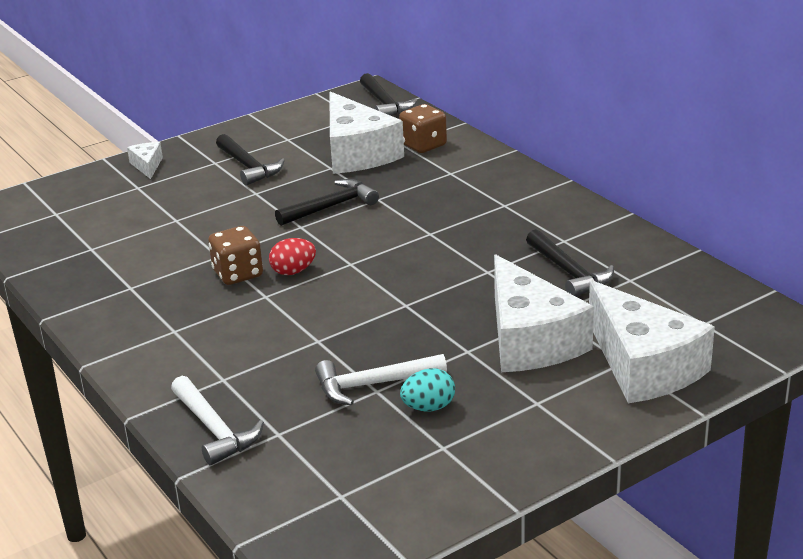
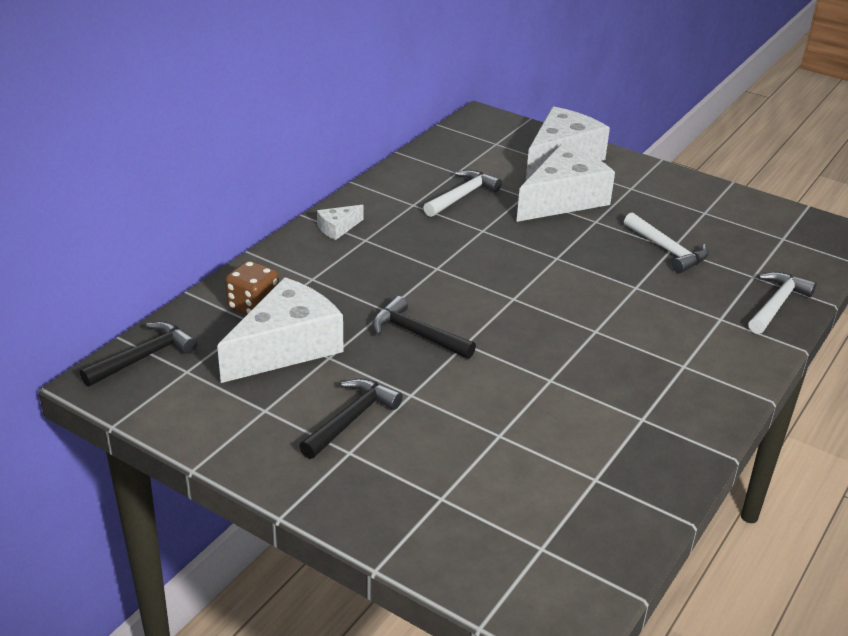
camera: 115 degrees left, 5 degrees up
(147, 165) = (382, 511): white cheese -> white cheese (337, 228)
(238, 274) = (573, 357): brown dice -> none
(293, 271) = (547, 326): red egg -> none
(428, 407) = (671, 224): turquoise egg -> none
(569, 272) = (462, 196): black hammer -> white hammer

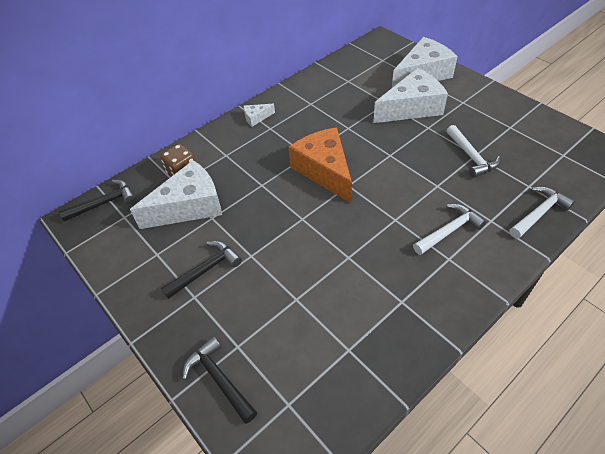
camera: 20 degrees right, 15 degrees up
(417, 334) = (273, 207): black hammer -> black hammer (219, 379)
(462, 196) = (344, 99): white hammer -> white hammer (449, 231)
(472, 284) = (324, 171): none -> orange cheese

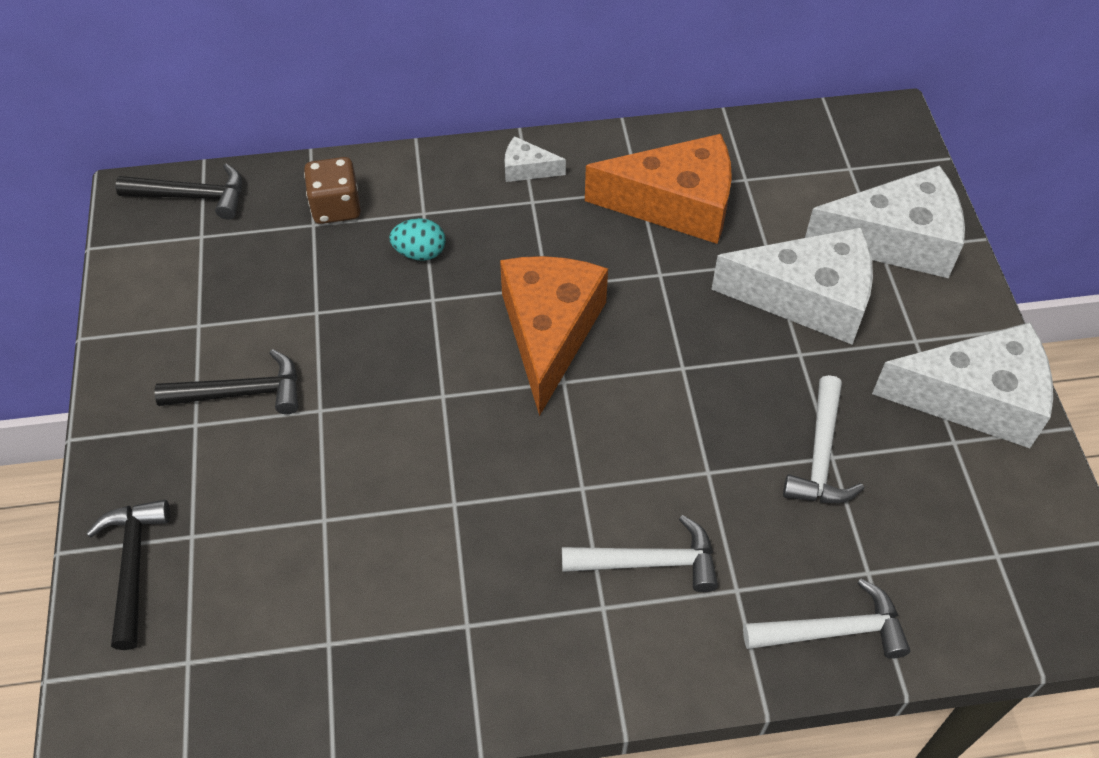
camera: 30 degrees right, 5 degrees up
(189, 206) = (300, 273): white cheese -> white cheese (974, 398)
(239, 170) = (420, 253): none -> turquoise egg
(330, 101) = (675, 204): none -> orange cheese

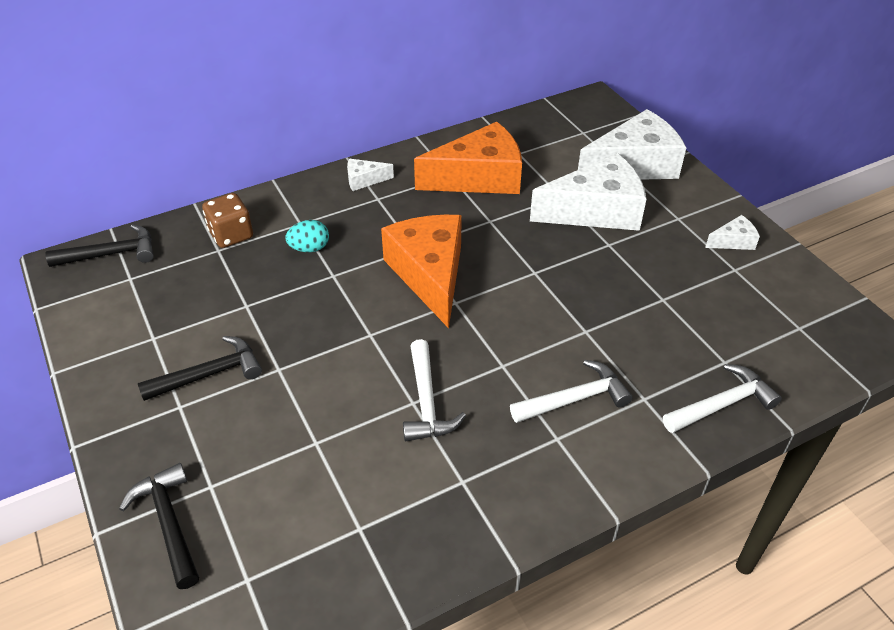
camera: 20 degrees left, 10 degrees down
(821, 455) = (655, 300): white hammer -> white hammer (426, 402)
(974, 398) = (733, 241): white cheese -> white cheese, size x0.44

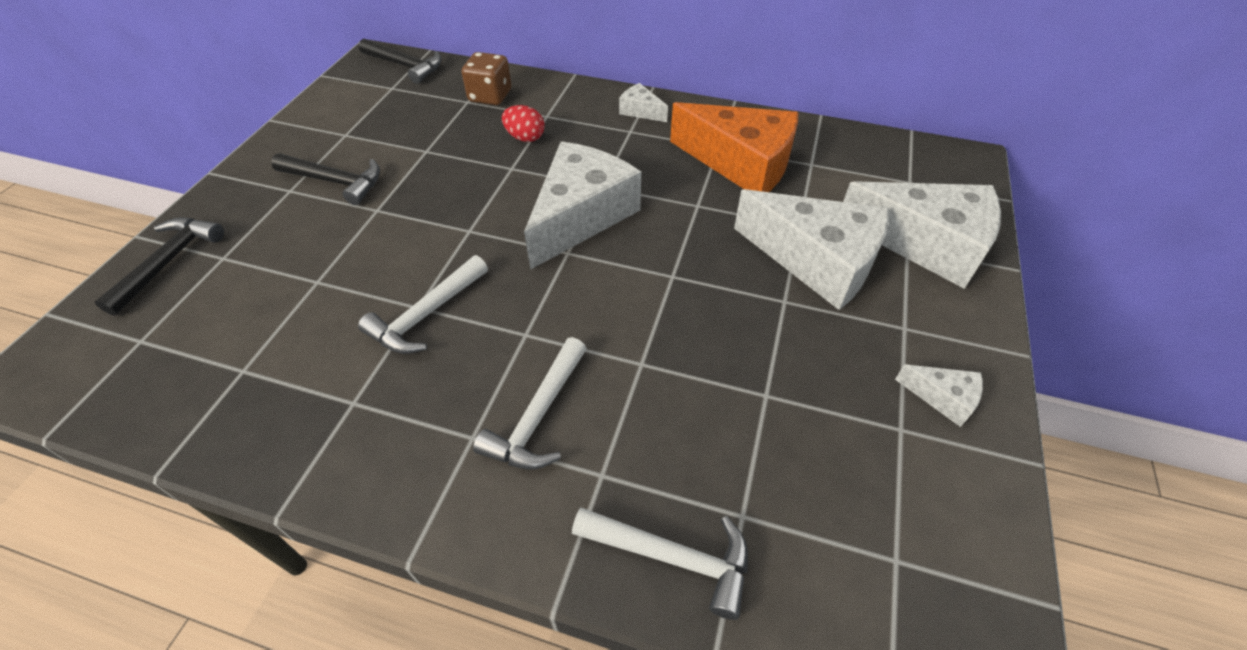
camera: 45 degrees right, 5 degrees up
(309, 248) = (525, 137): turquoise egg -> red egg
(430, 274) = (581, 216): orange cheese -> white cheese
(574, 399) = (538, 416): white hammer -> white hammer turned 90 degrees clockwise

